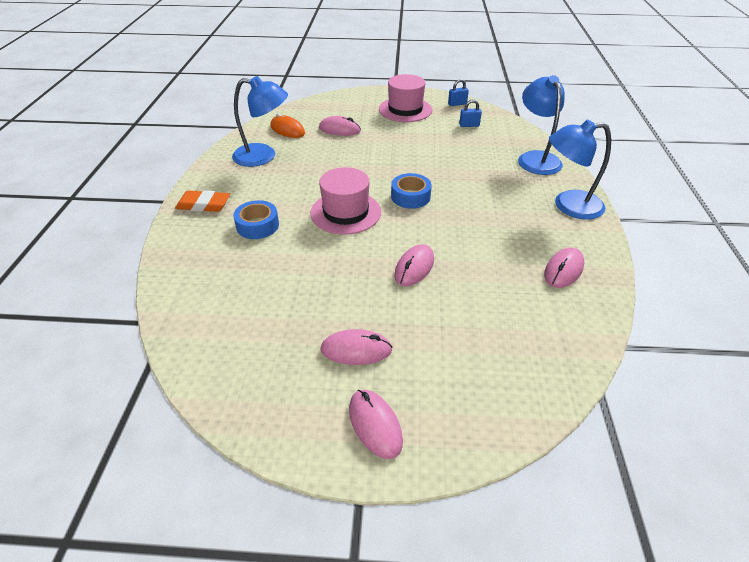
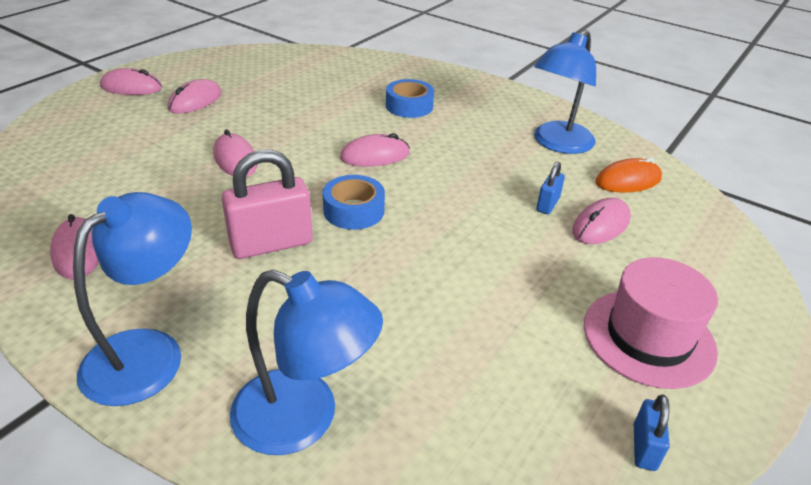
camera: 120 degrees right, 5 degrees down
(203, 205) = (477, 91): orange eraser -> none
(345, 212) = (375, 156): pink hat -> pink mouse
(469, 125) = (517, 400): blue padlock -> blue padlock (547, 204)
(469, 209) = (271, 244): none -> pink padlock

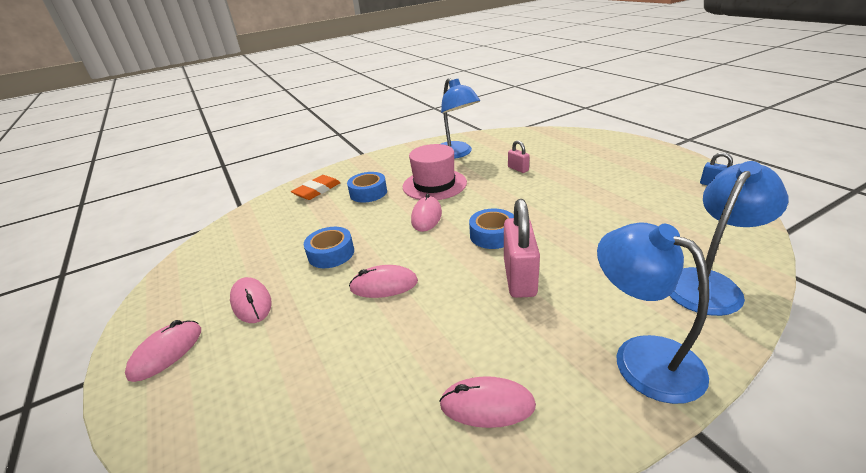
camera: 60 degrees left, 5 degrees down
(279, 117) = (331, 253): none -> blue tape
(397, 75) = (317, 190): none -> orange eraser
(547, 204) = (518, 169): blue padlock -> pink padlock
(601, 225) = (544, 159): pink mouse -> none
(628, 181) = (506, 144): orange mouse -> none
(648, 337) = (638, 167): pink hat -> pink hat (434, 184)

